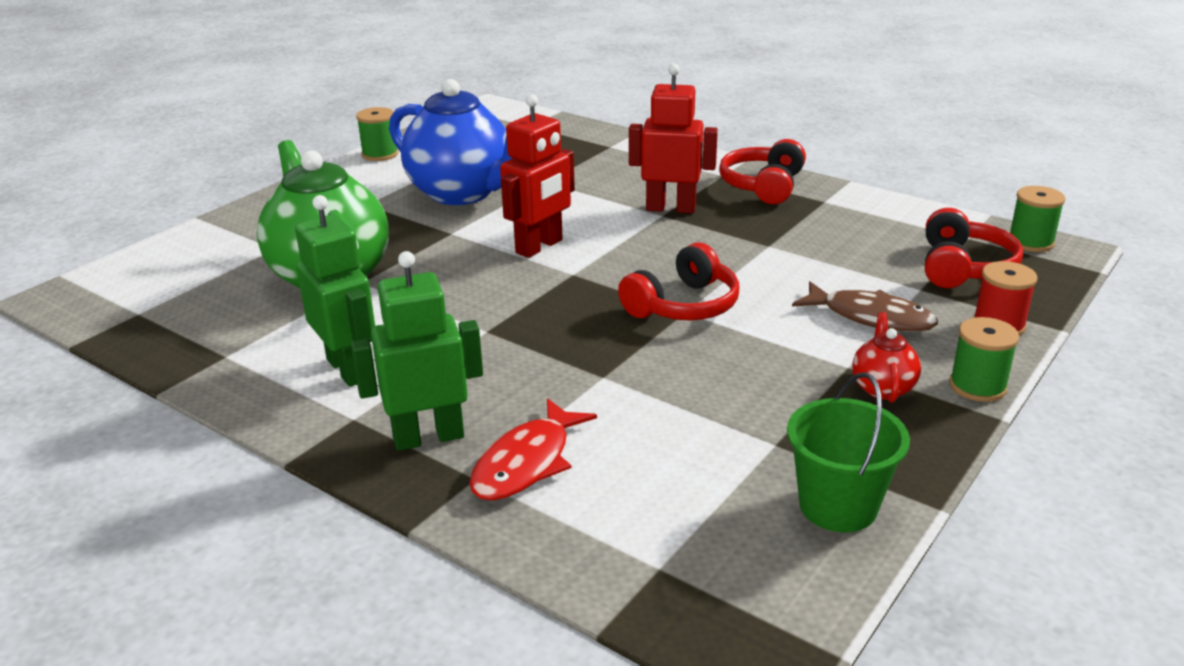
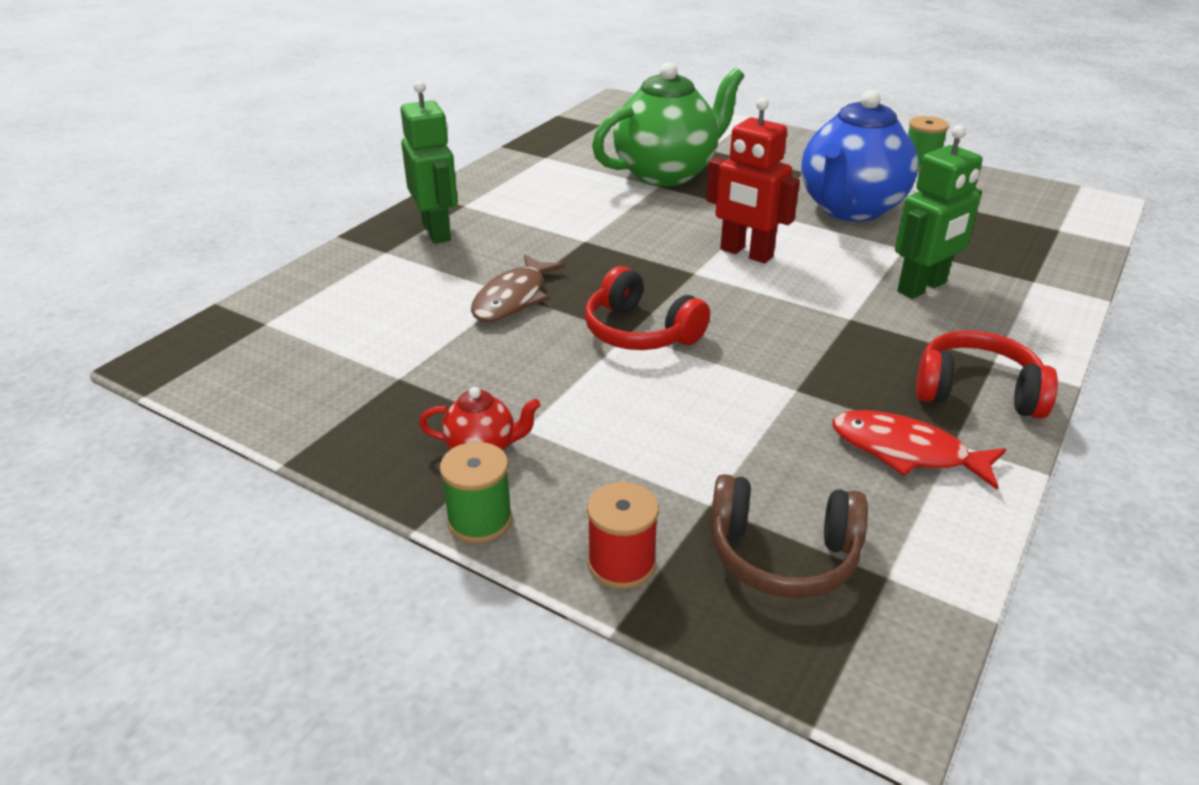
camera: 85 degrees right, 5 degrees up
(349, 369) = (527, 196): green robot -> green robot (922, 287)
(526, 463) = (398, 268): red fish -> red fish (906, 452)
(671, 208) = (870, 323): red robot -> none
(838, 506) = (305, 406): green bucket -> none
(871, 317) = (630, 454): brown fish -> brown fish (513, 299)
(963, 267) = (782, 555): red headphones -> brown headphones
(1030, 242) = (899, 652): green spool -> none

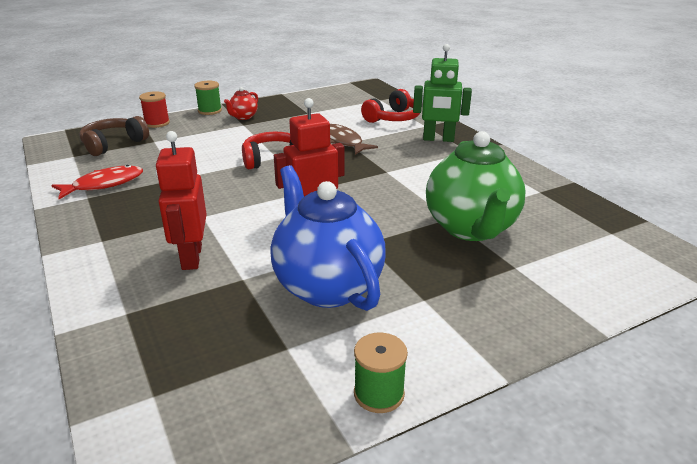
camera: 120 degrees right, 5 degrees down
(922, 287) = (191, 257): green robot -> red robot
(976, 391) = (96, 221): red headphones -> red headphones (393, 118)

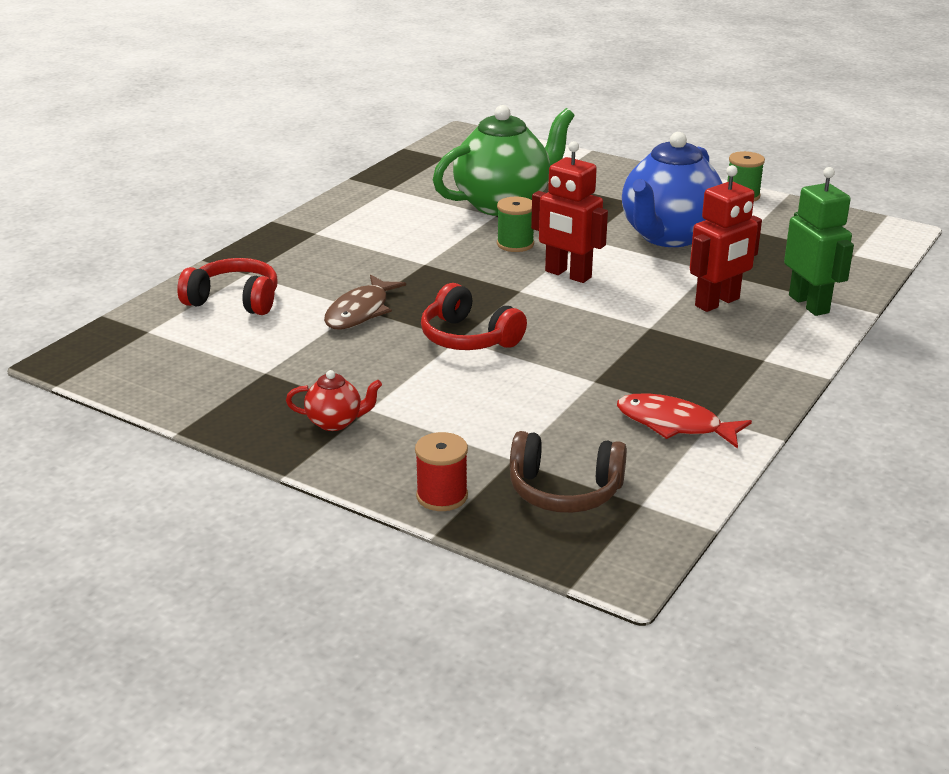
camera: 120 degrees left, 0 degrees up
(210, 111) = (334, 469): green spool -> green spool (515, 244)
(438, 139) = (291, 256): green robot -> green robot (809, 304)

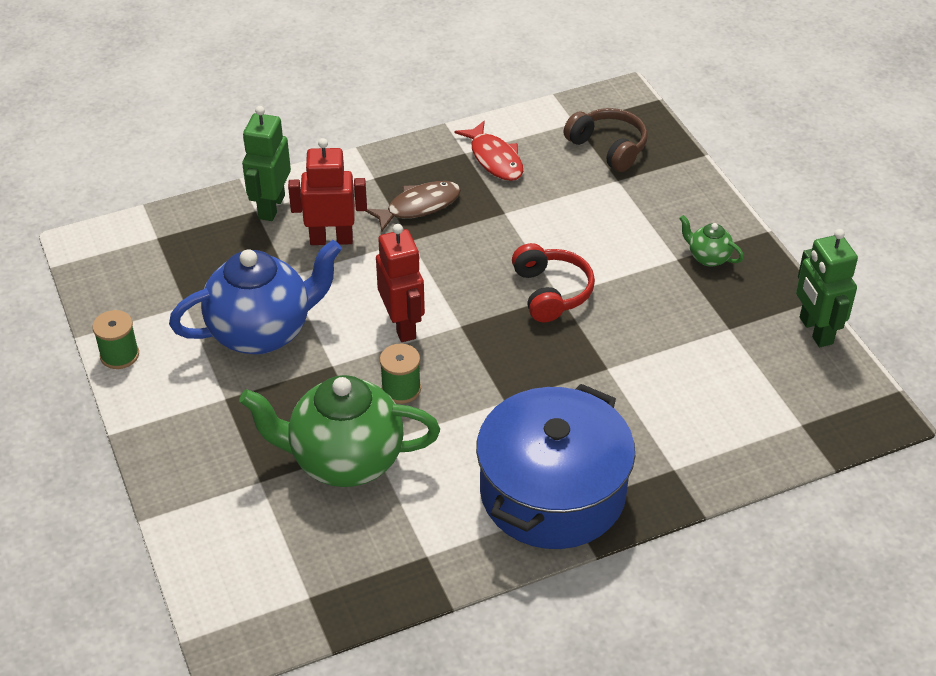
camera: 145 degrees left, 15 degrees up
(170, 401) = (815, 331): none -> green robot
(234, 300) = (707, 431): red headphones -> none
(333, 235) = (552, 492): none -> blue pot
(335, 422) = (708, 257): red teapot -> green teapot
(360, 312) = (610, 363): brown fish -> brown fish (419, 206)
(442, 496) = (682, 175): red spool -> none

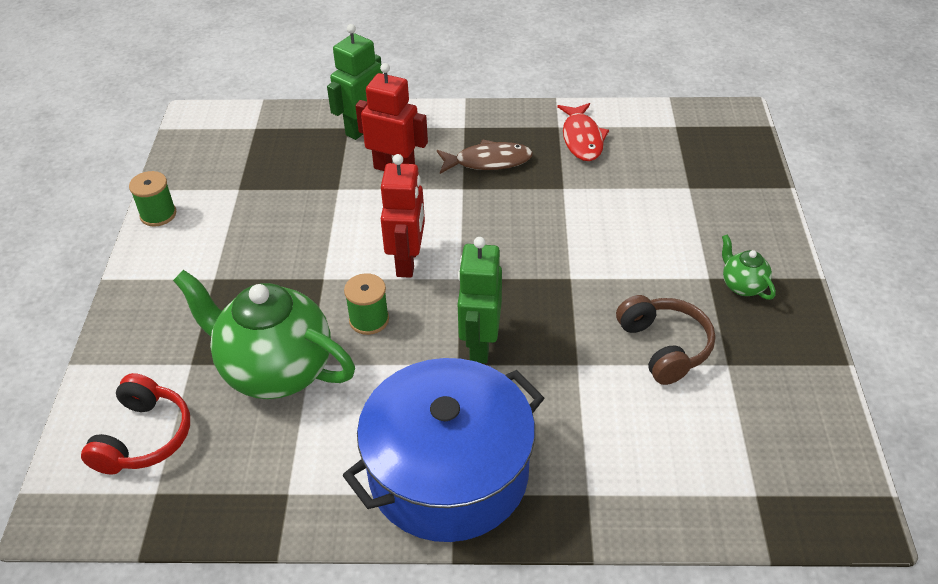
camera: 25 degrees right, 0 degrees up
(262, 332) = (284, 230): blue teapot -> none
(551, 292) = (564, 273): red headphones -> red headphones (144, 437)
(608, 147) = (696, 156): brown headphones -> brown headphones (664, 347)
(815, 331) = (823, 397): green robot -> green robot (480, 344)

